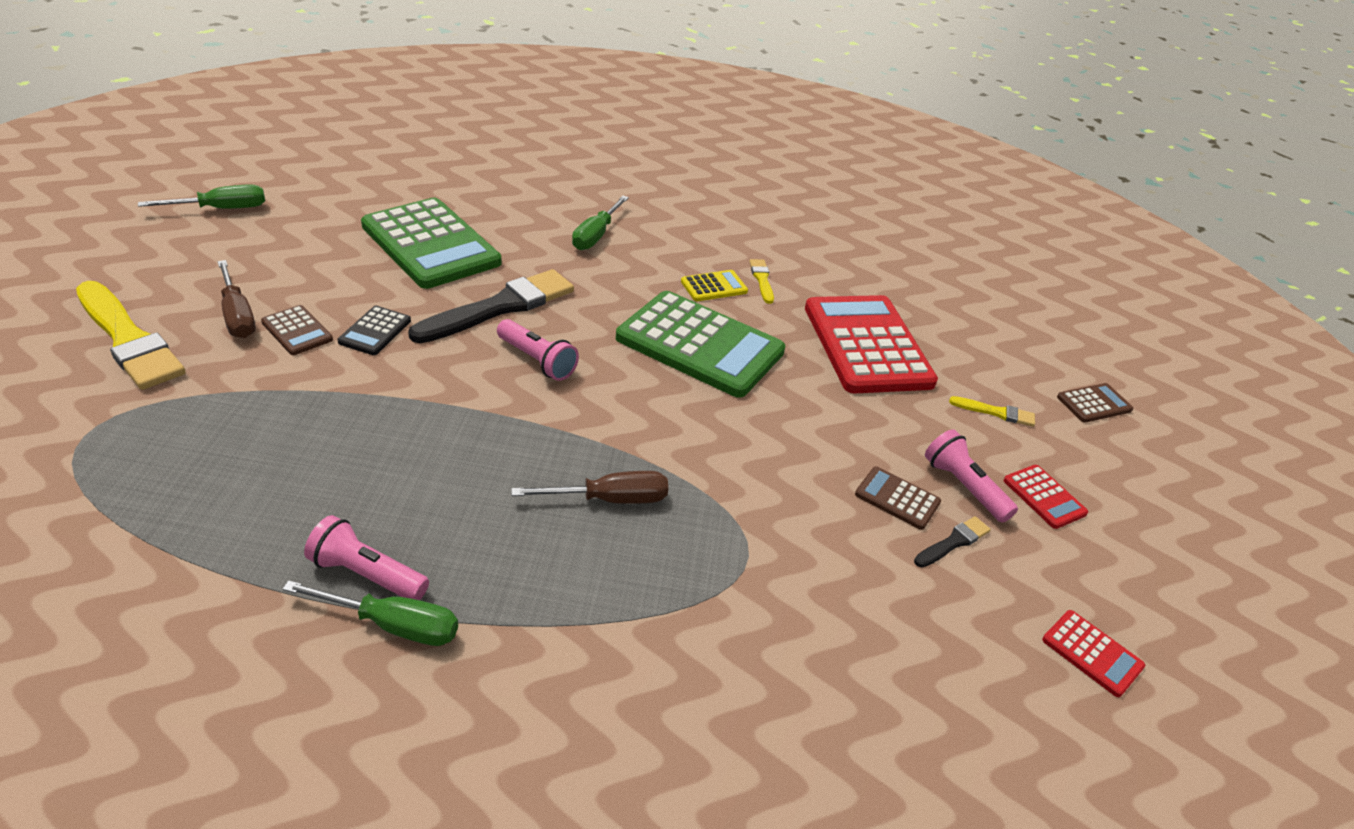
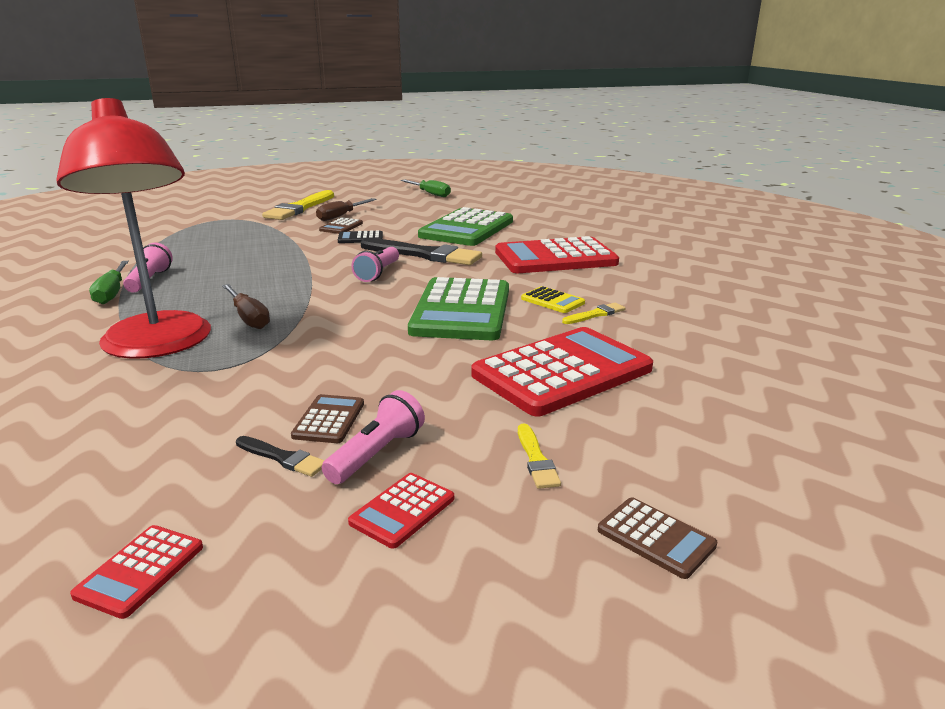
camera: 70 degrees right, 15 degrees down
(596, 235) = (555, 258): green screwdriver -> red calculator
(651, 594) = (159, 346): none -> red lamp

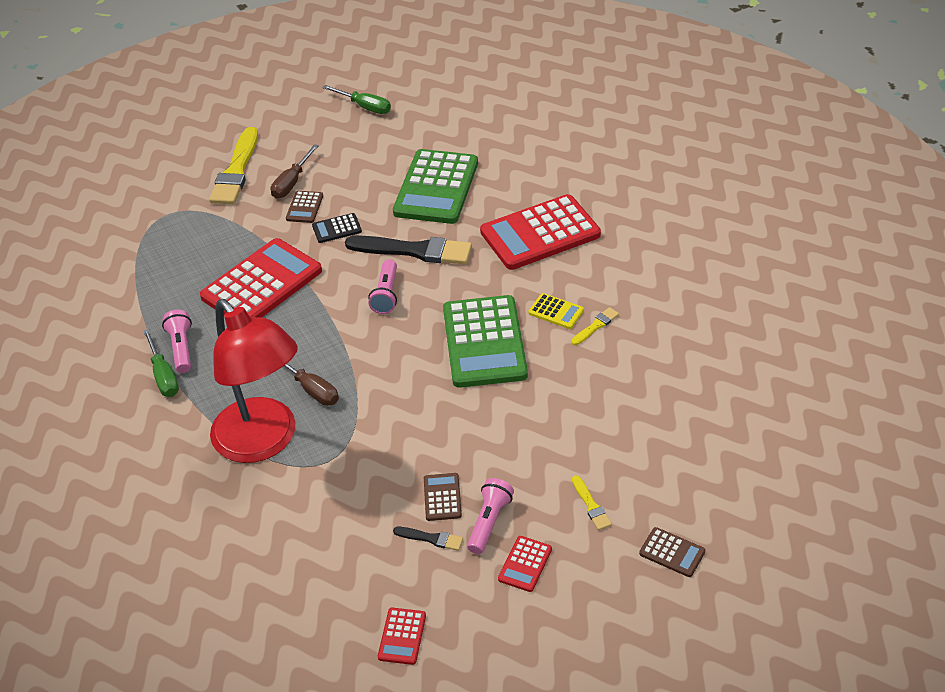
camera: 10 degrees left, 20 degrees up
(562, 372) = (586, 411): red calculator -> red calculator (262, 284)

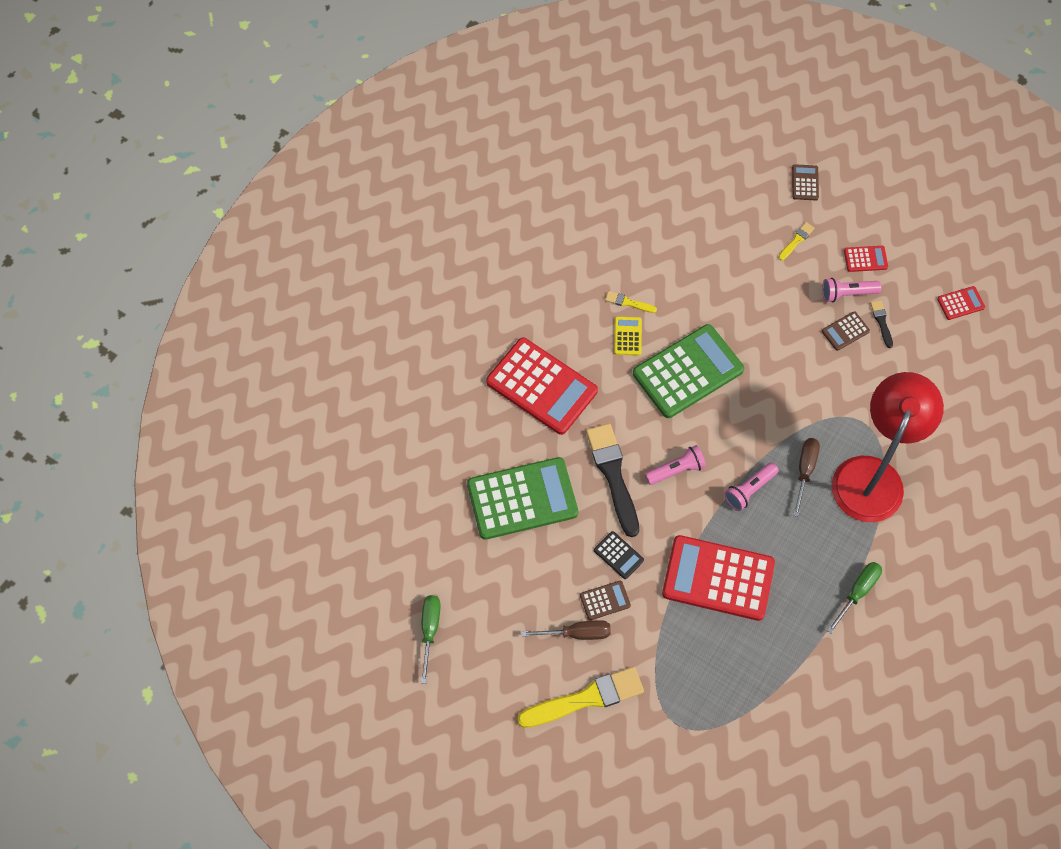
camera: 120 degrees left, 20 degrees up
(181, 348) = (822, 598): pink flashlight -> pink flashlight (749, 490)

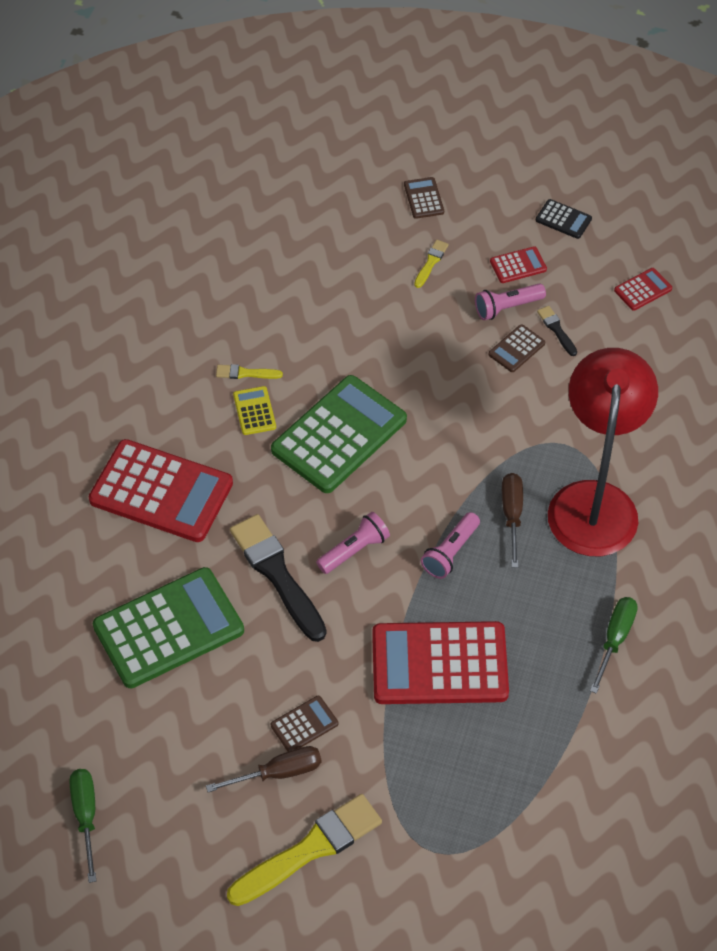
camera: 15 degrees left, 10 degrees down
(618, 555) = (308, 666): black calculator -> black calculator (563, 219)

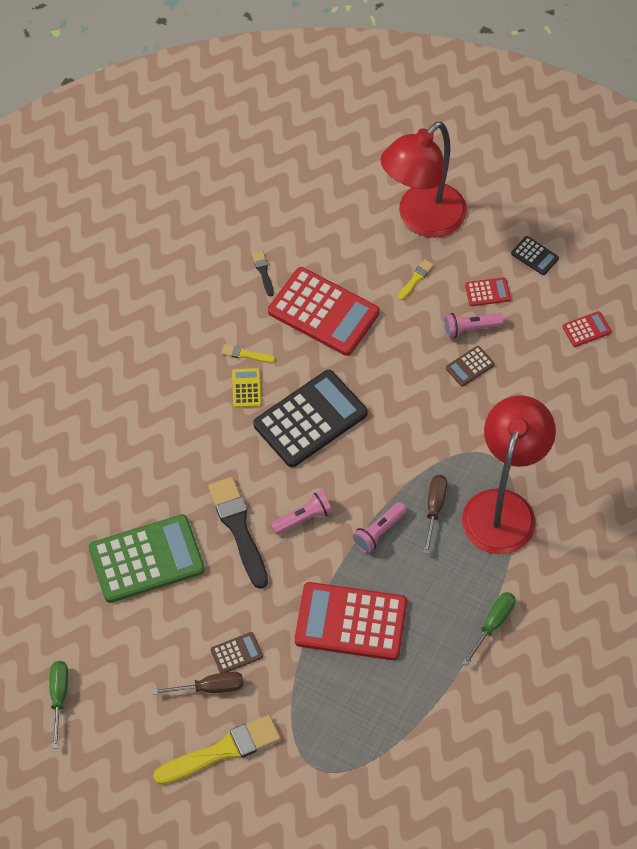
camera: 10 degrees right, 5 degrees up
(161, 492) = (160, 446): red calculator -> red calculator (323, 312)
(339, 435) = (310, 419): green calculator -> black calculator
(424, 198) = (422, 219): brown calculator -> red lamp
(556, 329) = (506, 354): black brush -> black brush (263, 272)

